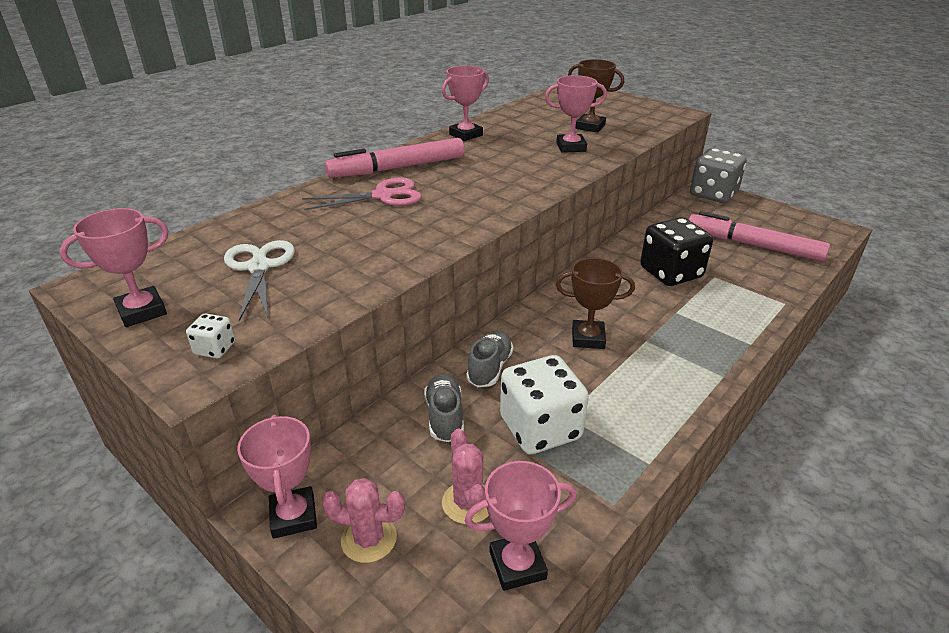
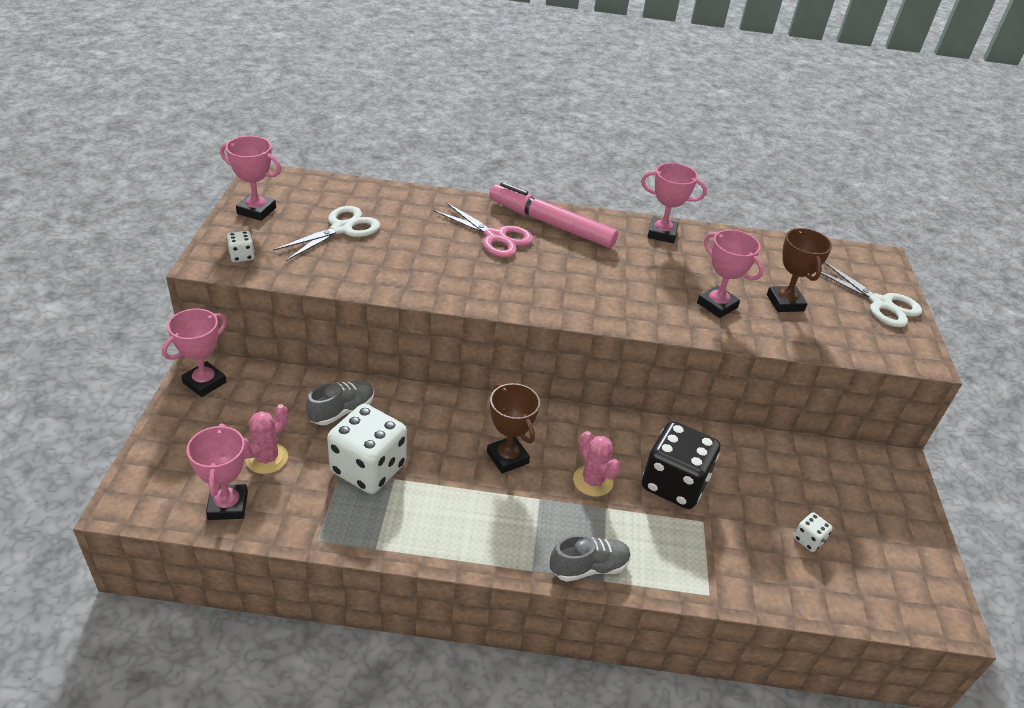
camera: 50 degrees right, 5 degrees up
(369, 539) = (207, 424): pink cactus -> pink cactus (593, 481)
(489, 368) = (416, 412): grey shoe -> grey shoe (588, 567)
(517, 565) = (228, 505): pink trophy -> pink trophy turned 45 degrees clockwise
(618, 103) = (880, 303): none -> white scissors
(713, 194) = (892, 474): grey dice -> none
(753, 245) = (808, 540): pink marker -> white dice

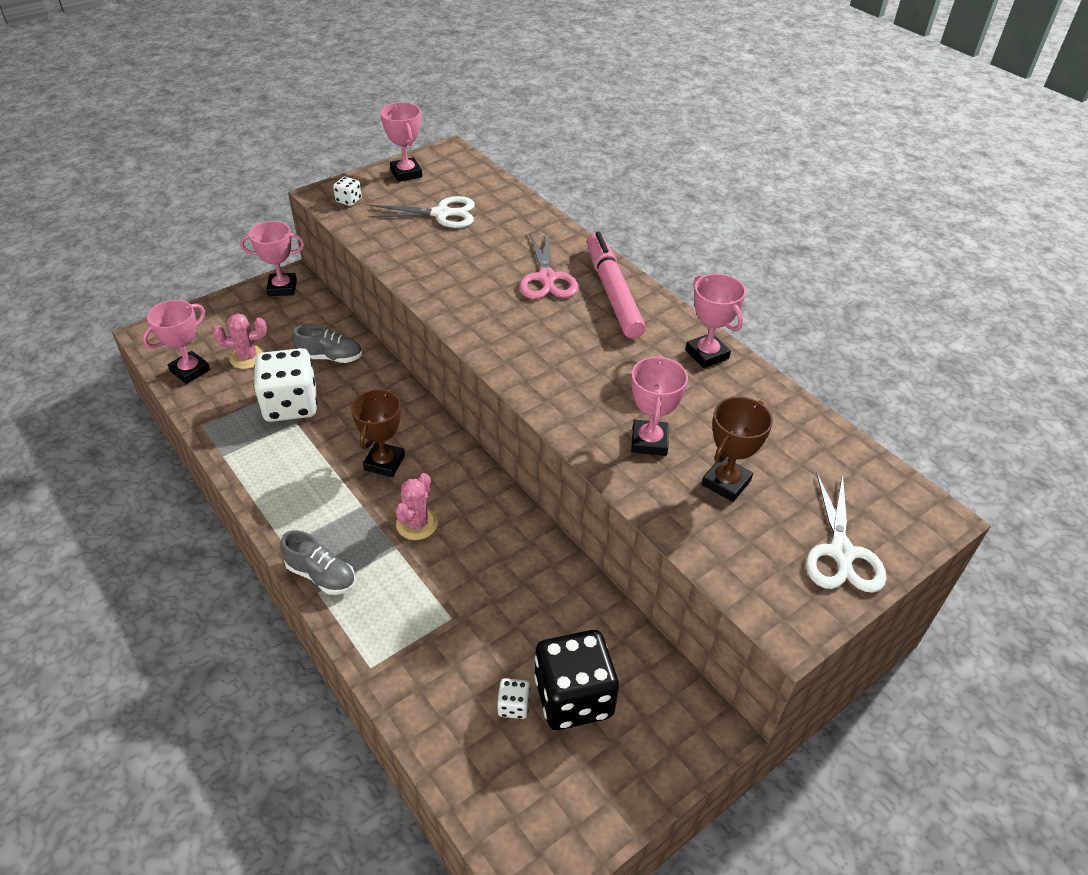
camera: 50 degrees right, 5 degrees up
(674, 484) = (473, 575): black dice -> black dice (573, 697)

